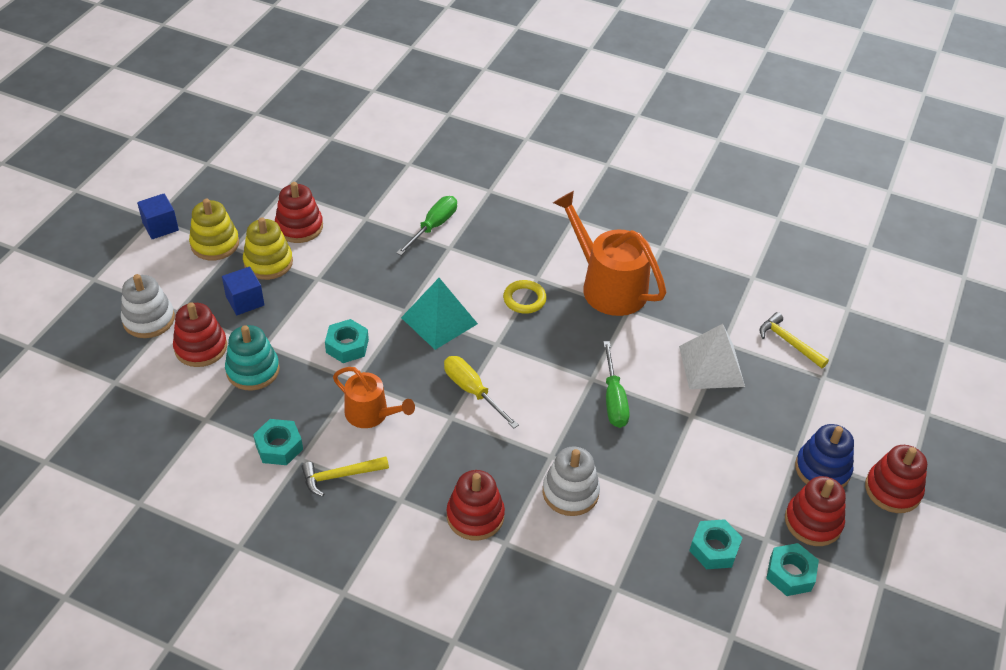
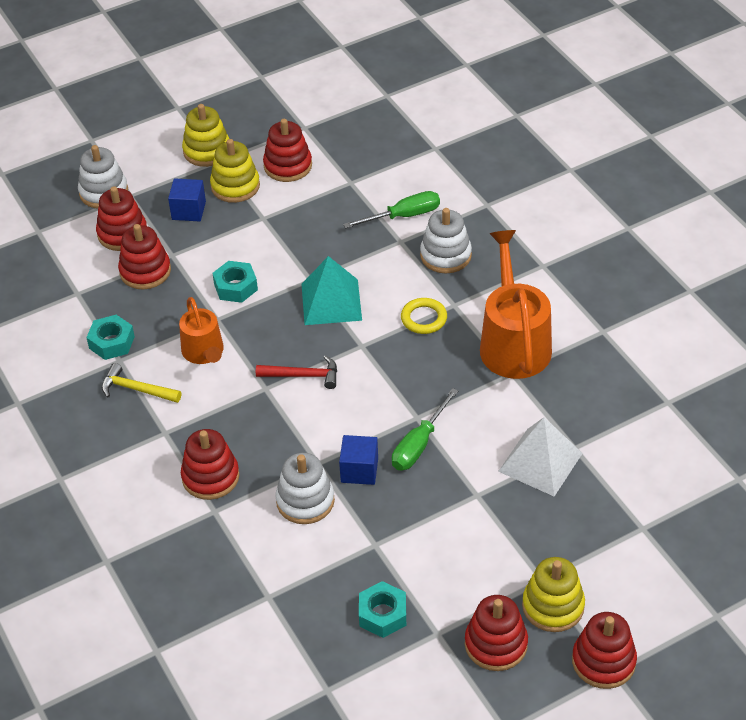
camera: 40 degrees right, 0 degrees up
(160, 226) = (177, 117): blue cube -> blue cube (359, 470)
(253, 370) = (145, 271): turquoise stacking toy -> red stacking toy
(472, 391) = (303, 375): yellow screwdriver -> red hammer
(495, 243) = (445, 255): none -> white stacking toy
(788, 342) = (640, 479): yellow hammer -> none
(790, 574) = (429, 673): turquoise nut -> none
(822, 469) = (553, 606): blue stacking toy -> yellow stacking toy

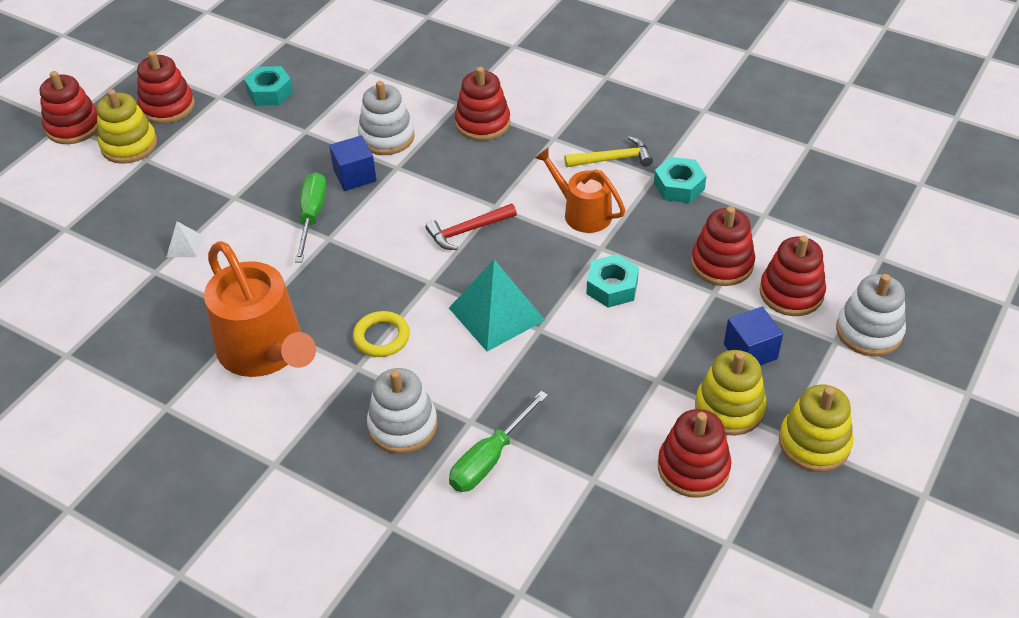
camera: 150 degrees right, 0 degrees up
(540, 462) = (184, 246): white pyramid -> white pyramid, size x0.47

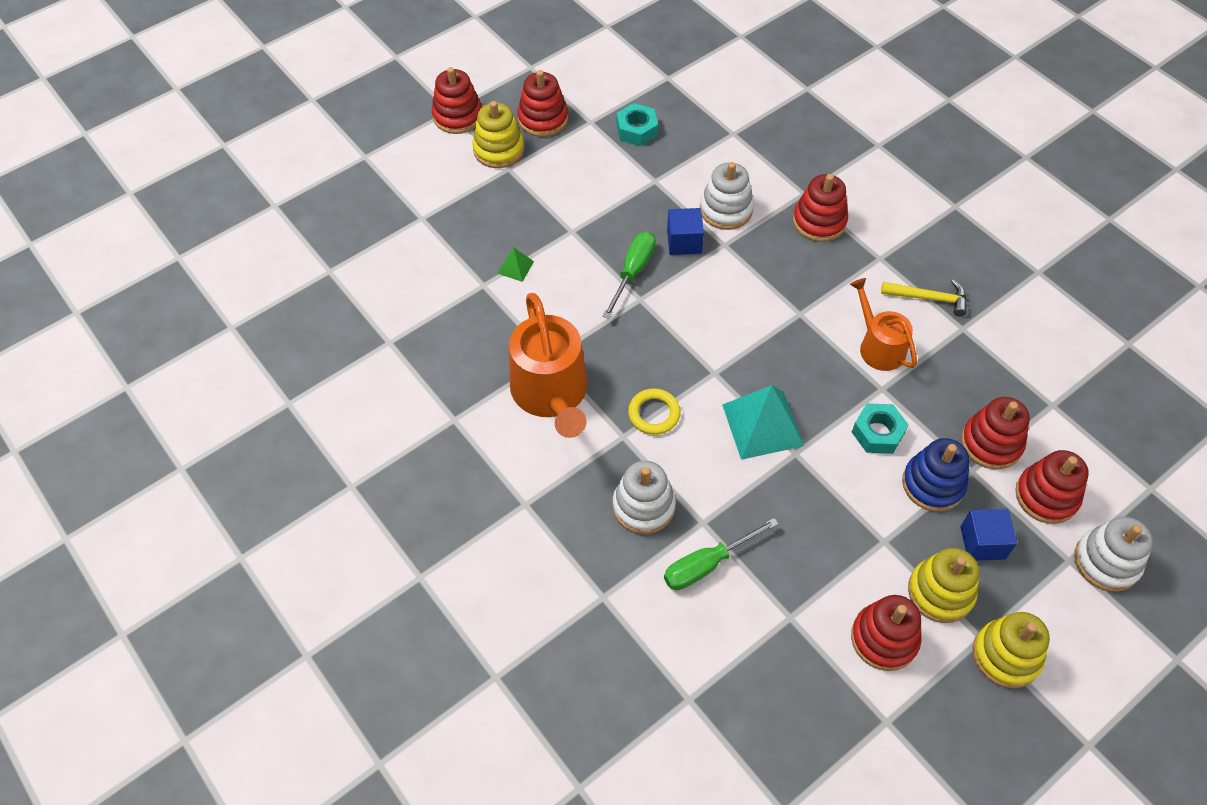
camera: 20 degrees right, 10 degrees up
(184, 246) = (515, 267): white pyramid -> green pyramid
(467, 231) = (766, 331): red hammer -> none
(679, 186) = (981, 347): turquoise nut -> none
(682, 315) = (933, 484): none -> blue stacking toy

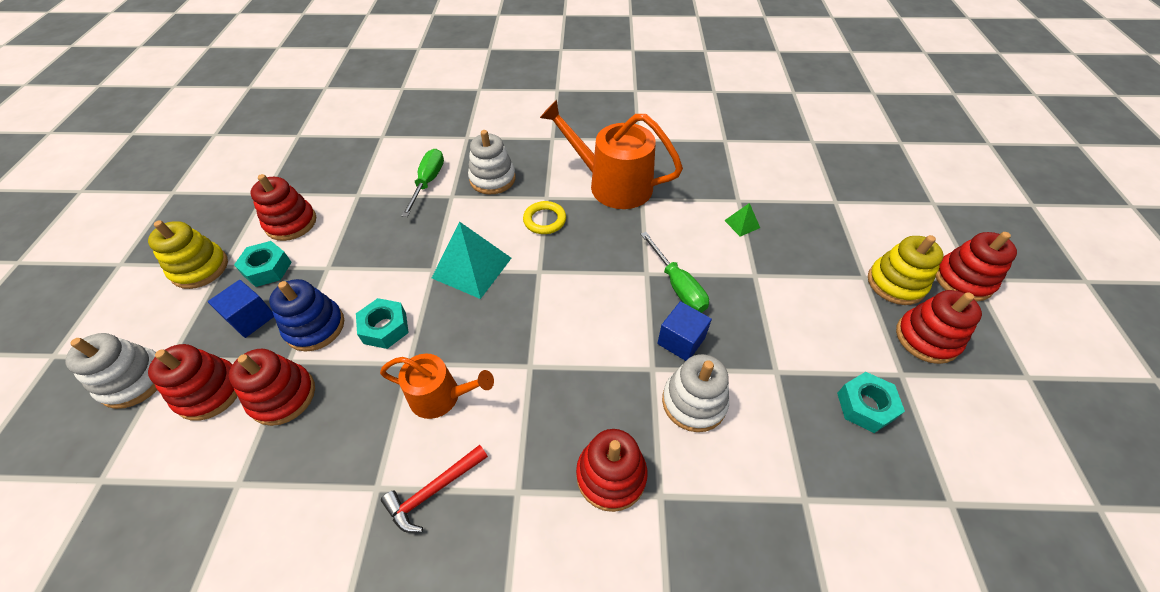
camera: 130 degrees right, 5 degrees down
(929, 298) = (434, 491): yellow hammer -> red hammer
(940, 592) = (267, 268): yellow stacking toy -> turquoise nut

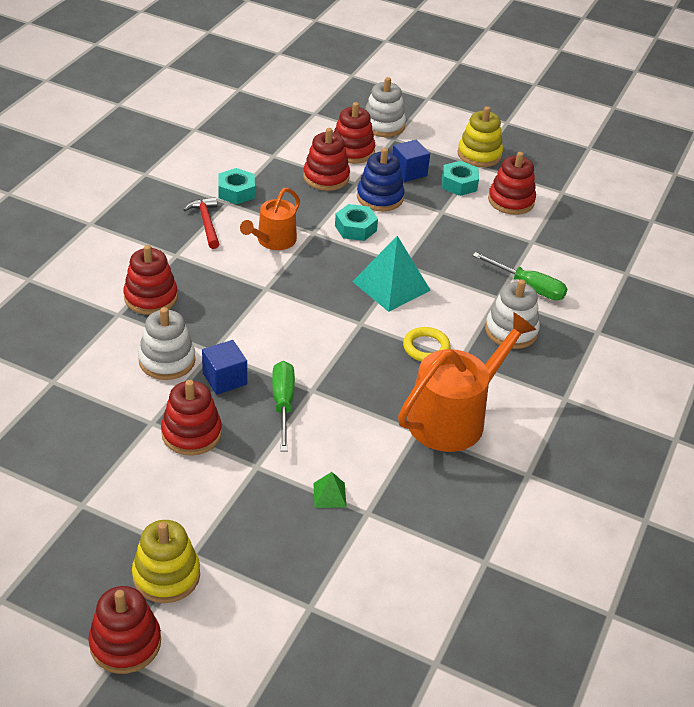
camera: 110 degrees right, 10 degrees down
(677, 285) = (283, 404): green screwdriver -> green screwdriver turned 90 degrees clockwise
(865, 406) = (79, 459): turquoise nut -> turquoise nut (236, 192)
(926, 338) = (95, 551): red stacking toy -> red stacking toy (191, 433)

